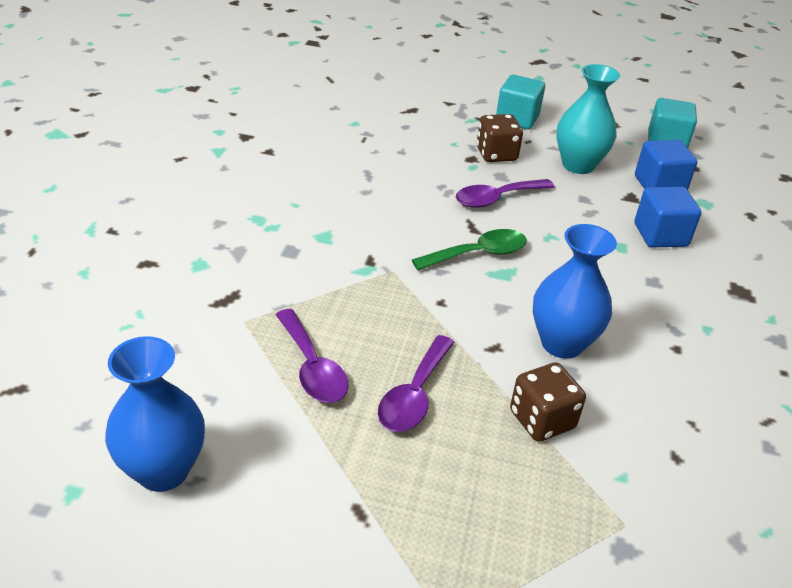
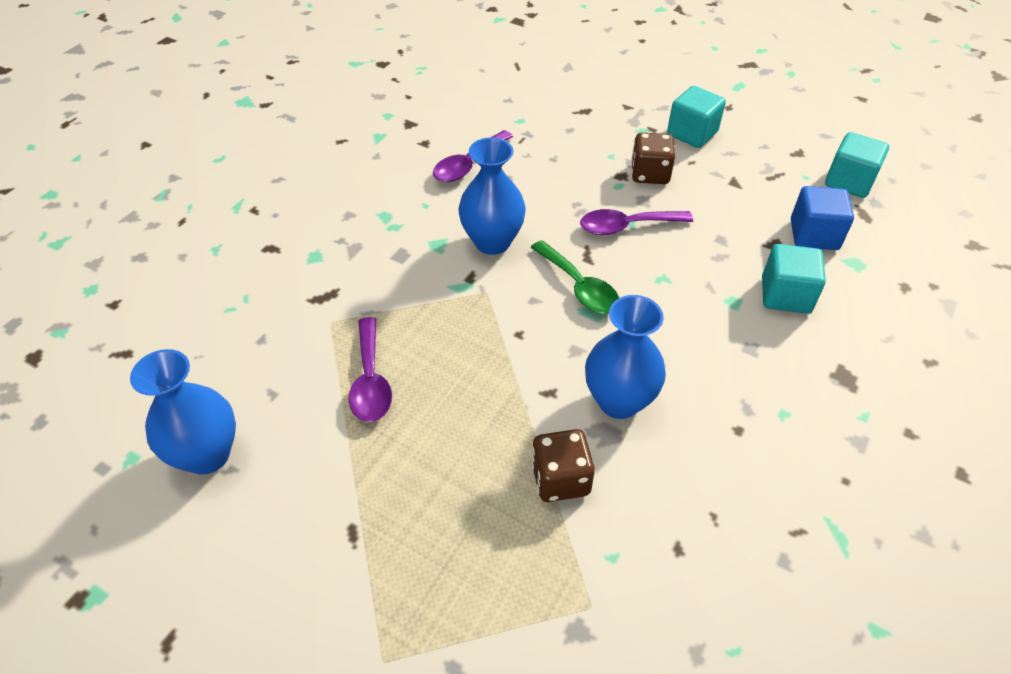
camera: 20 degrees right, 10 degrees up
(377, 227) = (492, 242): none -> blue vase
(414, 395) = (450, 427): purple spoon -> purple spoon (468, 164)
(478, 254) = (579, 287): green spoon -> green spoon turned 60 degrees clockwise
(578, 165) = (733, 198): turquoise vase -> none
(660, 235) = (785, 295): blue cube -> turquoise cube

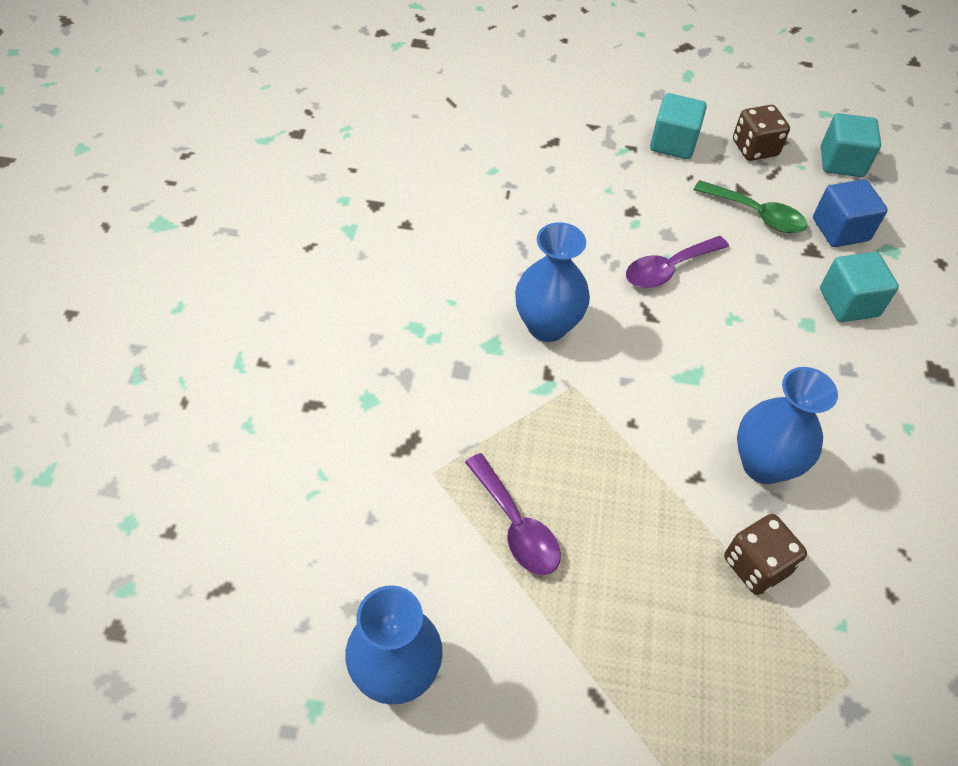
camera: 25 degrees left, 5 degrees up
(468, 164) = (469, 239): purple spoon -> none
(579, 287) = (660, 351): green spoon -> green spoon (756, 214)
(650, 174) = (658, 202): brown dice -> brown dice (754, 148)

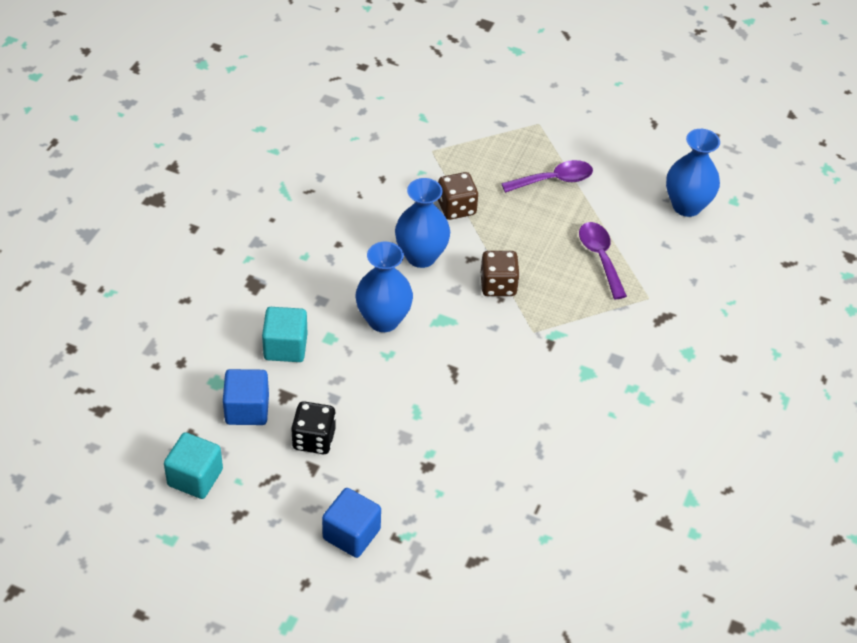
camera: 165 degrees left, 5 degrees down
(547, 326) = (539, 379): blue vase -> blue vase (383, 320)
(668, 269) = (420, 405): purple spoon -> purple spoon (554, 180)
(673, 143) = (351, 534): turquoise cube -> blue cube
(754, 148) = (272, 511): brown dice -> brown dice (498, 285)
(756, 214) = (314, 439): green spoon -> black dice

